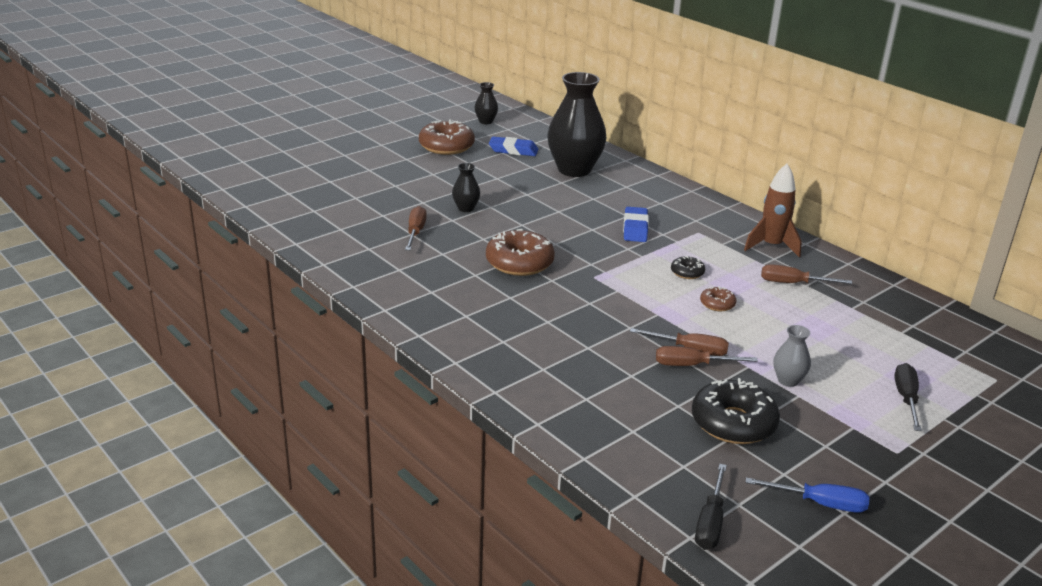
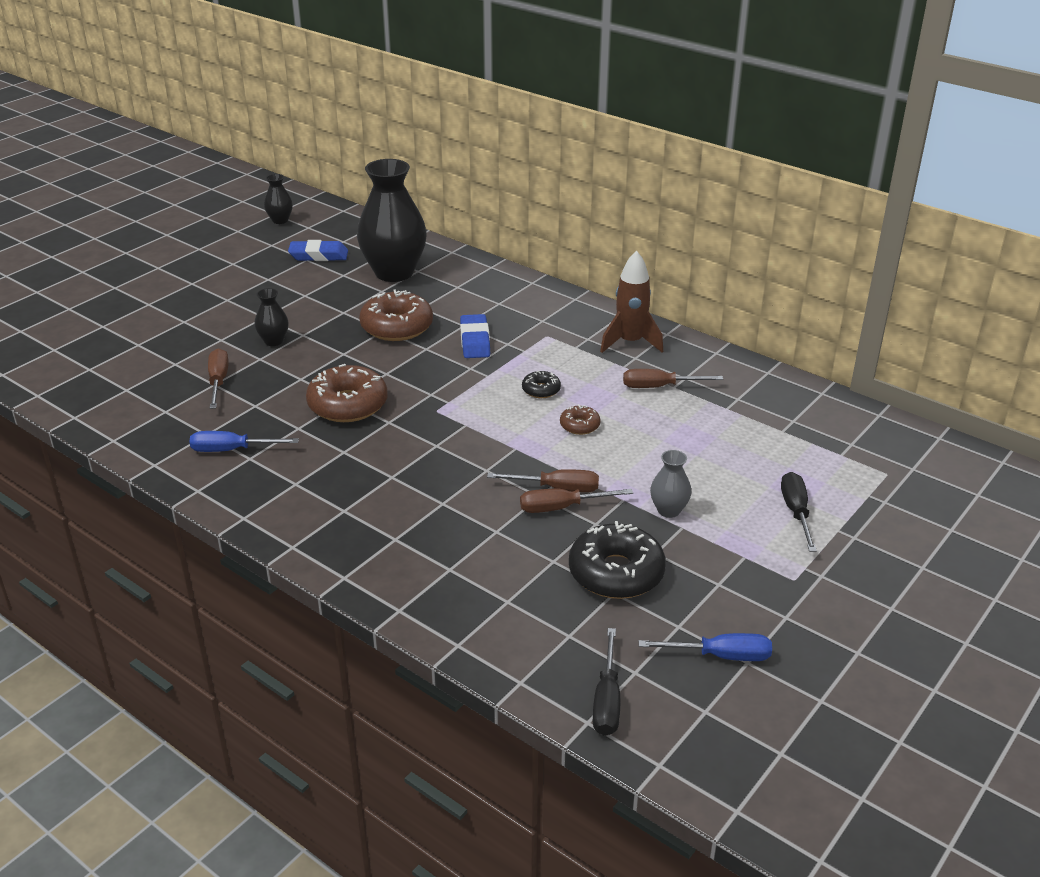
camera: 10 degrees left, 5 degrees up
(418, 284) = (232, 450): none -> blue screwdriver
(446, 146) = (238, 260): brown donut -> brown donut (397, 327)

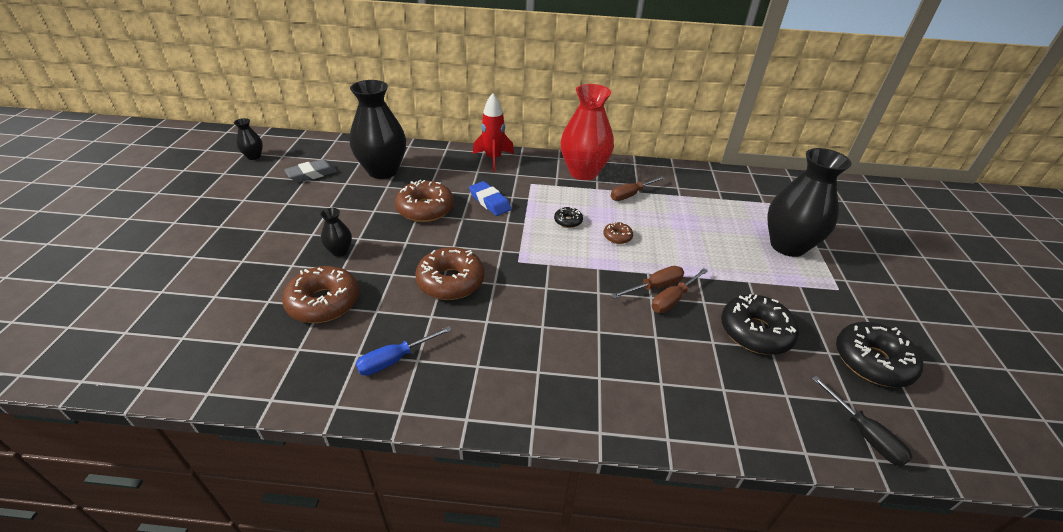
camera: 35 degrees left, 5 degrees up
(218, 381) = (324, 302): brown screwdriver -> brown donut
(318, 255) = (312, 174): blue eraser -> grey eraser
(534, 294) = (493, 159): none -> red rocket
(630, 342) = (583, 172): brown rocket -> red vase
(668, 510) = (729, 273): grey vase -> none
(720, 656) = (872, 361): blue screwdriver -> black donut
(796, 512) = (787, 246): black screwdriver -> black vase

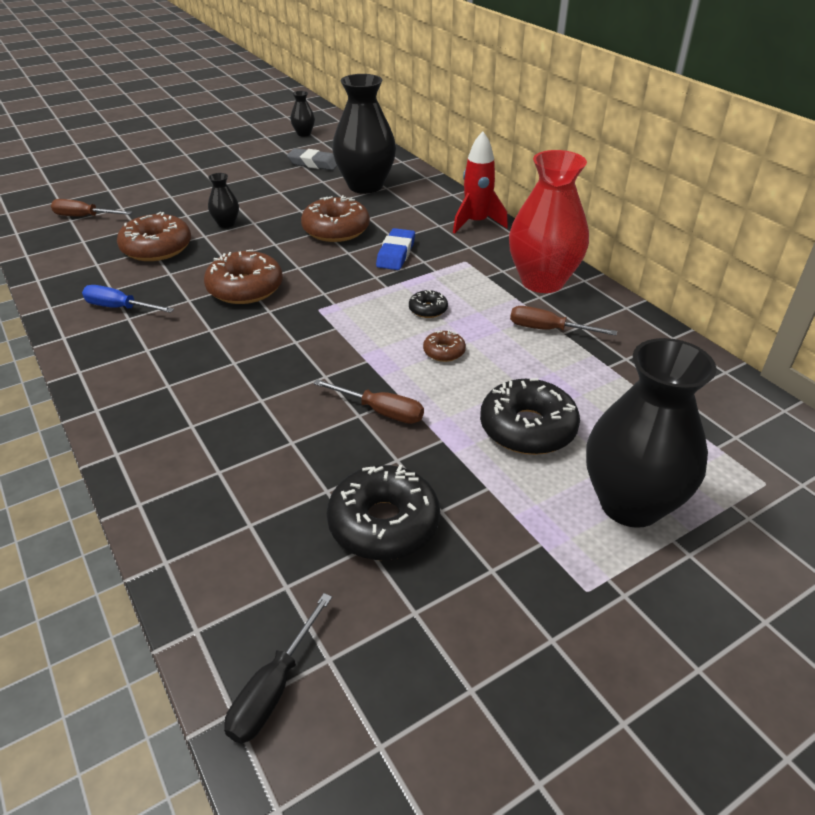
camera: 55 degrees right, 0 degrees up
(673, 299) = (373, 433): brown screwdriver -> brown screwdriver (84, 217)
(872, 361) = (442, 670): black donut -> black donut (527, 428)

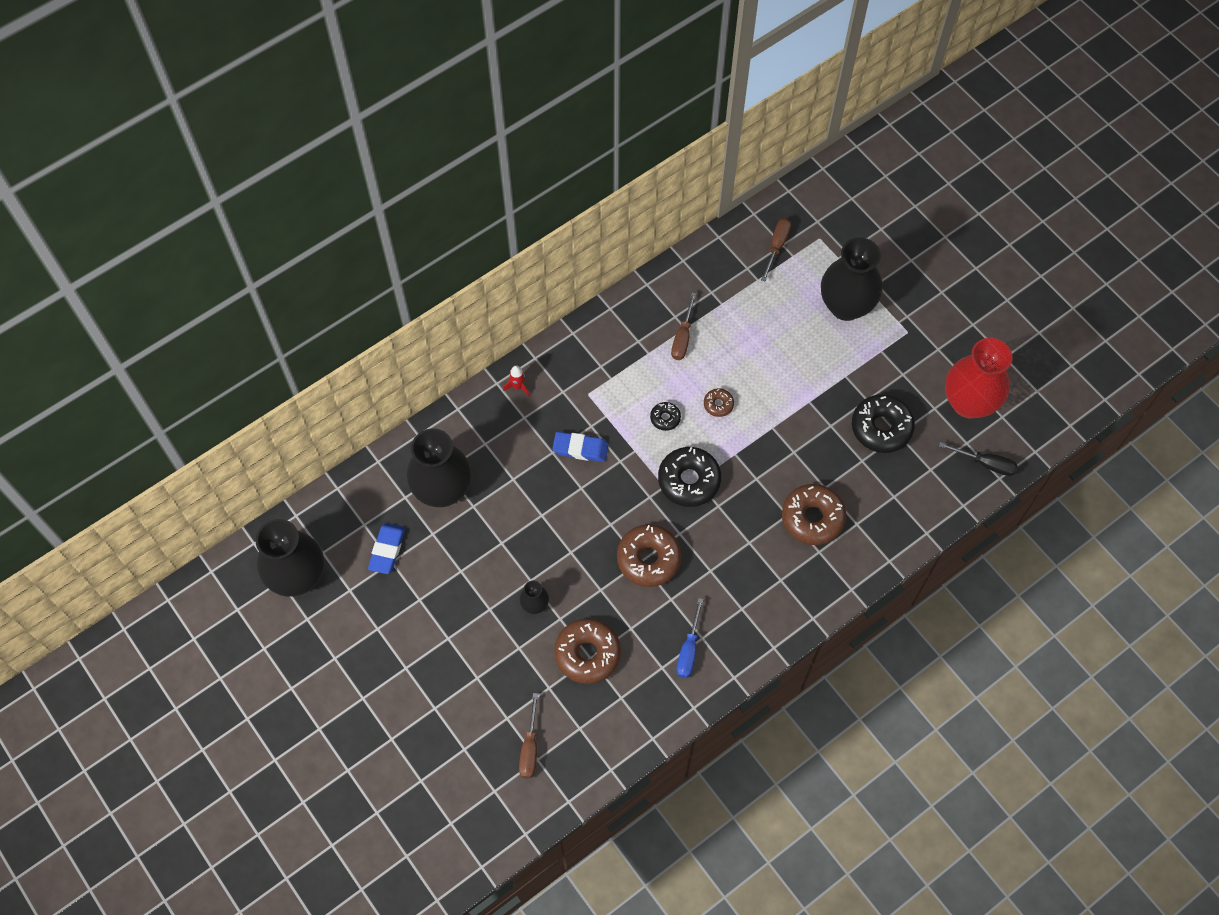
camera: 95 degrees left, 25 degrees up
(304, 134) = (298, 577): black vase -> black vase, size x2.25
(314, 163) = (387, 550): grey eraser -> blue eraser
(336, 230) = (540, 504): brown donut -> brown donut (812, 518)
(381, 411) = (788, 439): brown screwdriver -> brown screwdriver (776, 246)
(476, 223) = (518, 386): red rocket -> red rocket, size x0.53
(527, 428) = (791, 354): black donut -> black donut (689, 480)
(542, 281) = (615, 338): red vase -> red vase (968, 403)

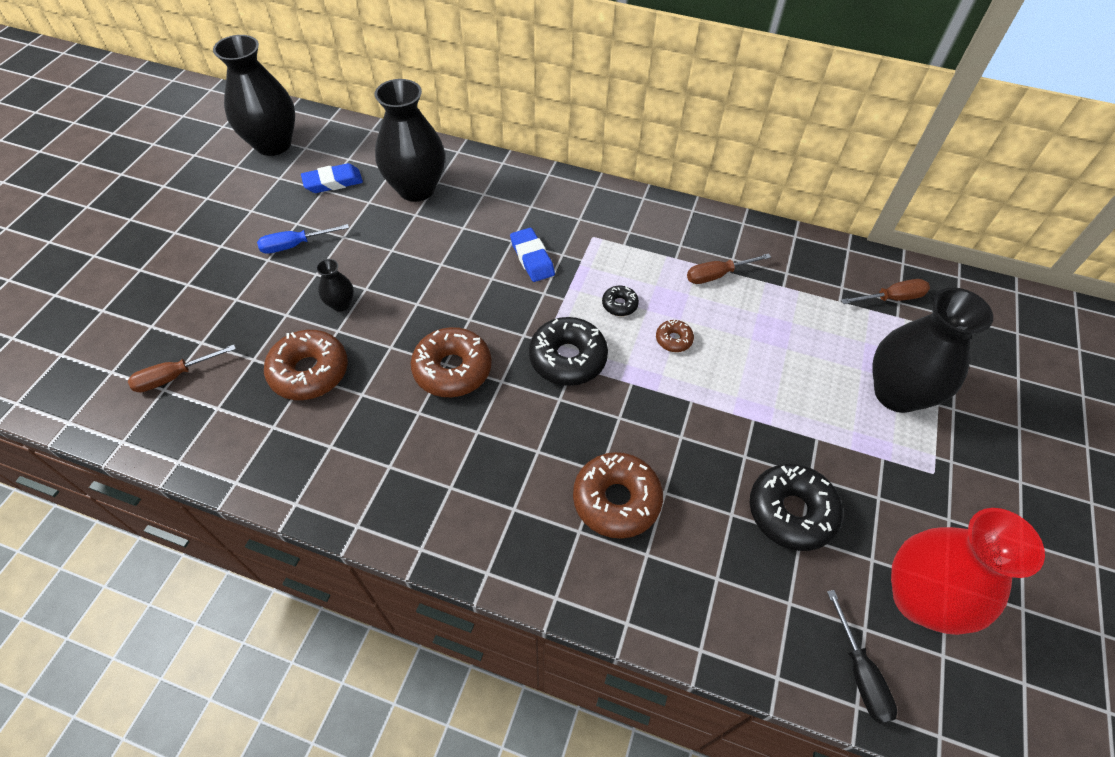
camera: 55 degrees right, 10 degrees down
(518, 386) = (557, 188): red rocket -> none
(689, 649) = (366, 461): blue screwdriver -> blue screwdriver (295, 245)

